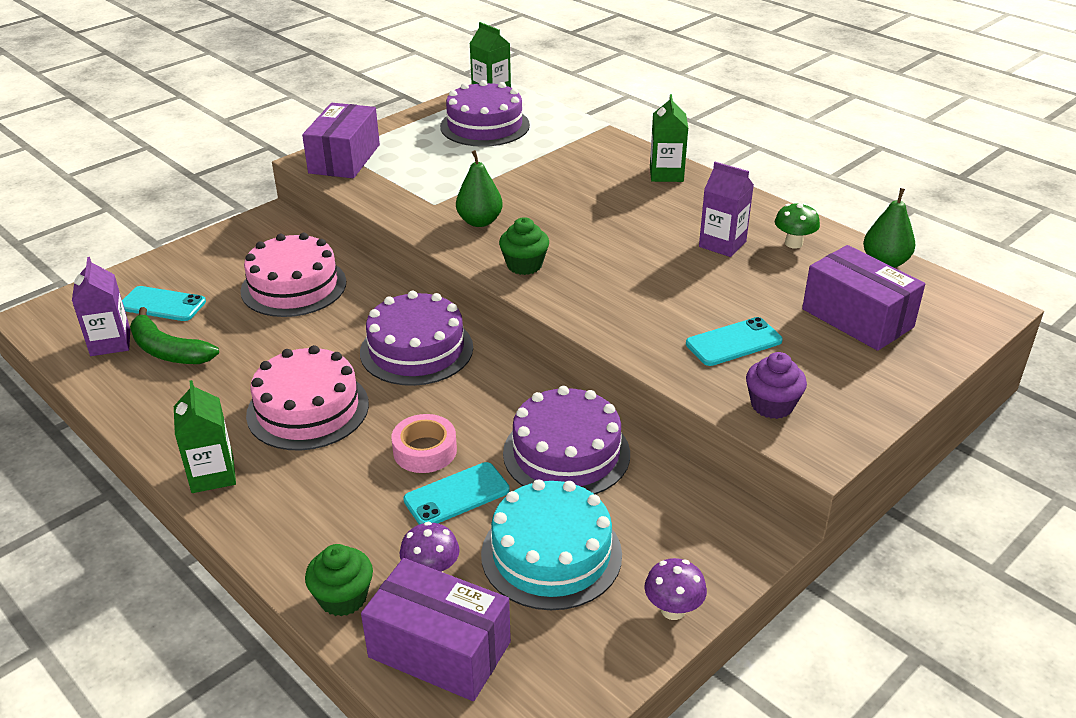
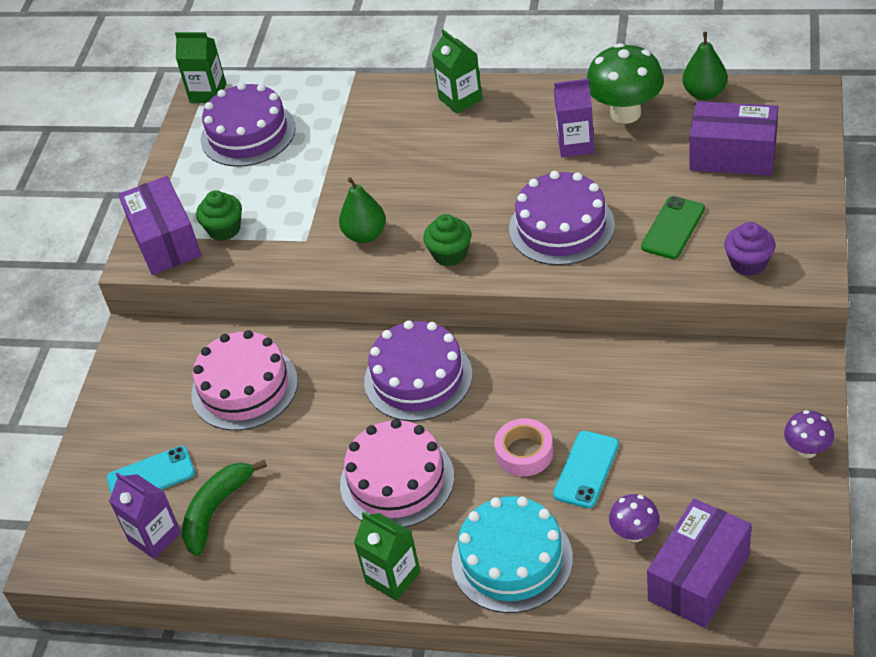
camera: 30 degrees left, 10 degrees up
(168, 351) = (216, 510): green banana -> green banana turned 120 degrees clockwise
(343, 598) = (598, 591): green cupcake -> green cupcake (224, 229)
(439, 650) = (699, 577): purple box -> purple box turned 45 degrees counterclockwise
(551, 554) = (695, 466): turquoise cake -> turquoise cake (512, 560)
(566, 453) = (623, 388): purple cake -> purple cake (561, 227)
(733, 342) = (673, 228): turquoise phone -> green phone
(793, 243) = (625, 113): green mushroom -> green mushroom, size x1.88

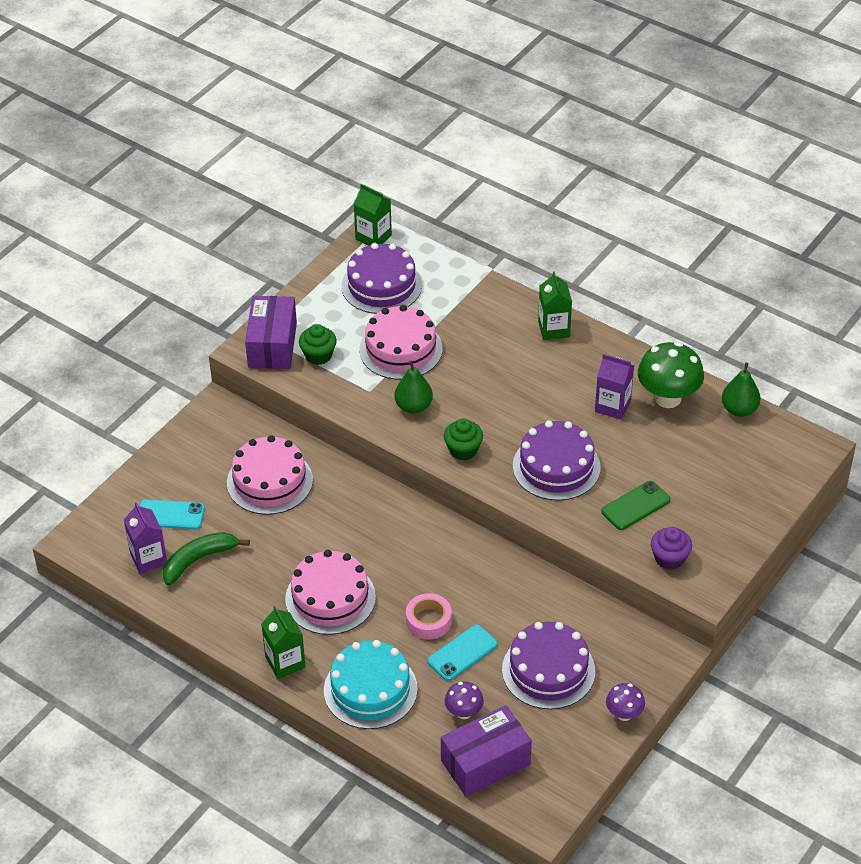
camera: 20 degrees right, 0 degrees up
(311, 185) = (401, 349): none -> pink cake
(418, 378) = (392, 532): purple cake -> purple cake (548, 670)
(732, 155) = (722, 470): purple box -> none

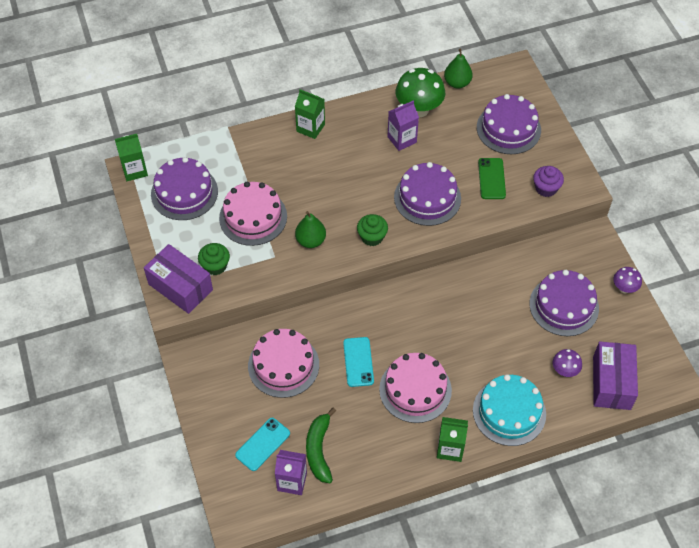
camera: 55 degrees left, 10 degrees up
(428, 621) = (477, 345): pink tape -> none
(462, 653) = (517, 343): turquoise phone -> turquoise phone (358, 362)
(720, 485) = (508, 129): none -> purple cake

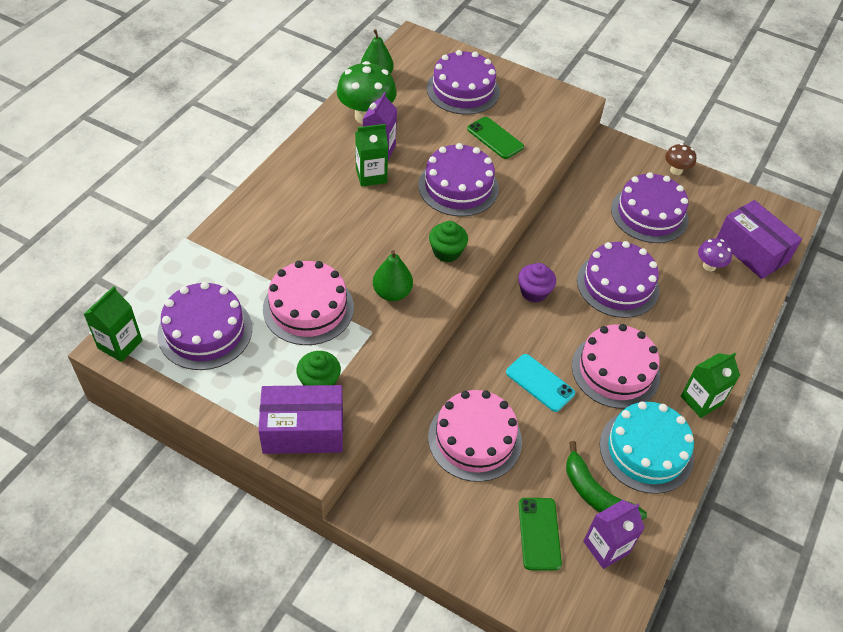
camera: 45 degrees left, 5 degrees down
(263, 444) = (539, 533): turquoise phone -> green phone
(310, 128) = (278, 189): green carton -> green carton (371, 175)
(481, 338) = (617, 285): none -> purple cake
(509, 412) = (708, 331): turquoise cake -> turquoise cake (646, 450)
(546, 188) = (547, 120): purple cupcake -> purple cupcake (534, 292)
(624, 288) = (676, 170): purple mushroom -> brown mushroom

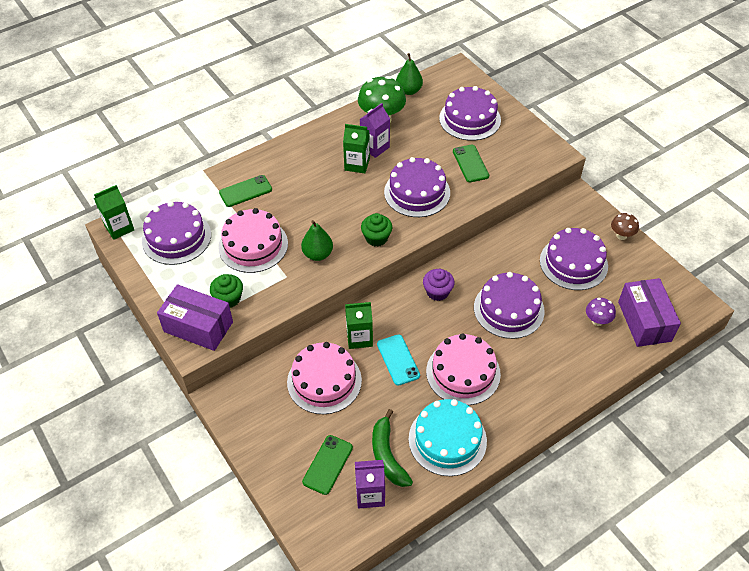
camera: 30 degrees right, 0 degrees up
(257, 247) = (245, 191): none -> green phone
(701, 400) = (517, 420): green carton -> green carton (359, 338)

